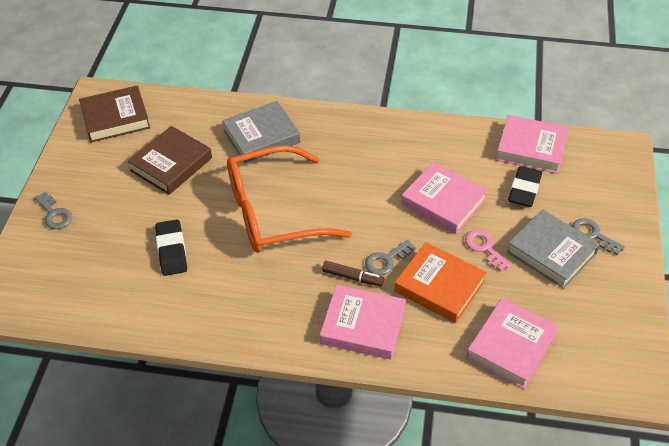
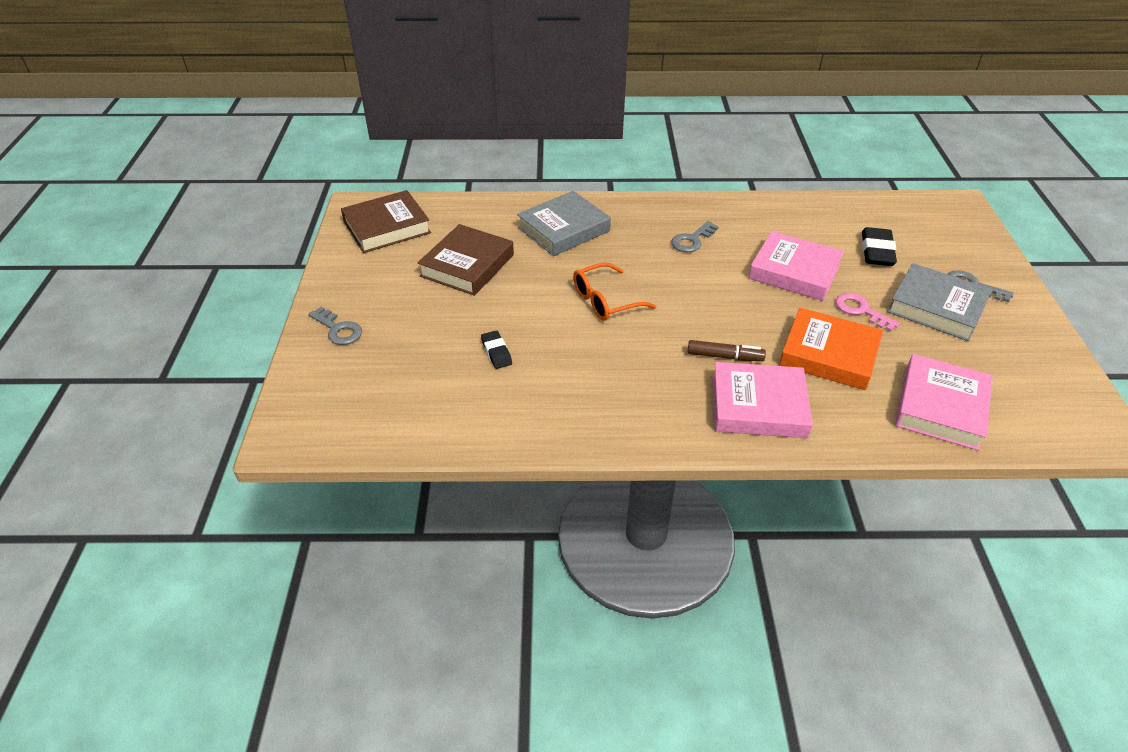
camera: 10 degrees left, 5 degrees down
(172, 251) = (496, 352): black eraser -> black eraser, size x0.60
(274, 212) = (605, 301): orange glasses -> orange glasses, size x0.51
(386, 260) = (756, 335): grey key -> grey key (692, 240)
(531, 148) = (865, 213): pink book -> none

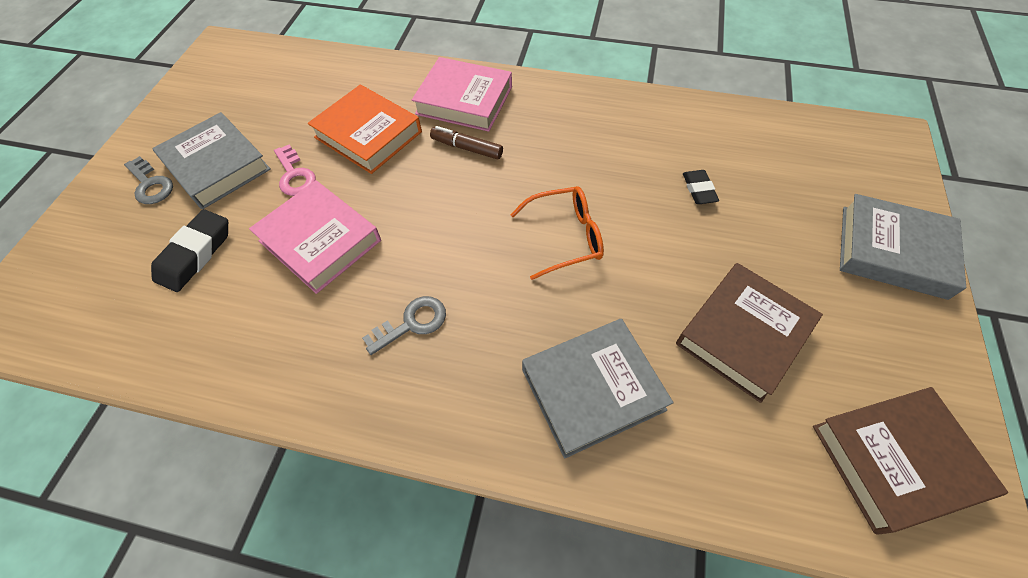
camera: 165 degrees left, 15 degrees up
(338, 329) = (892, 251): grey key -> grey book
(941, 407) = (318, 78): pink book -> none

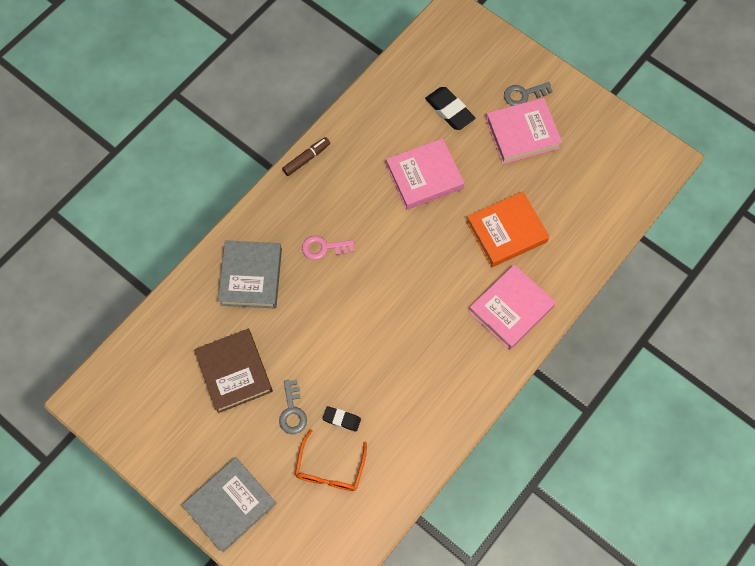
camera: 115 degrees right, 10 degrees up
(217, 166) = (522, 134): grey book -> pink book
(295, 175) = (489, 177): pink key -> pink key (323, 248)
(412, 323) = (339, 206): grey key -> grey key (292, 411)
(467, 148) = (459, 290): brown marker -> brown marker (306, 158)
(565, 237) = (351, 314): orange glasses -> orange glasses (330, 468)
(895, 460) = (135, 395): brown book -> none

